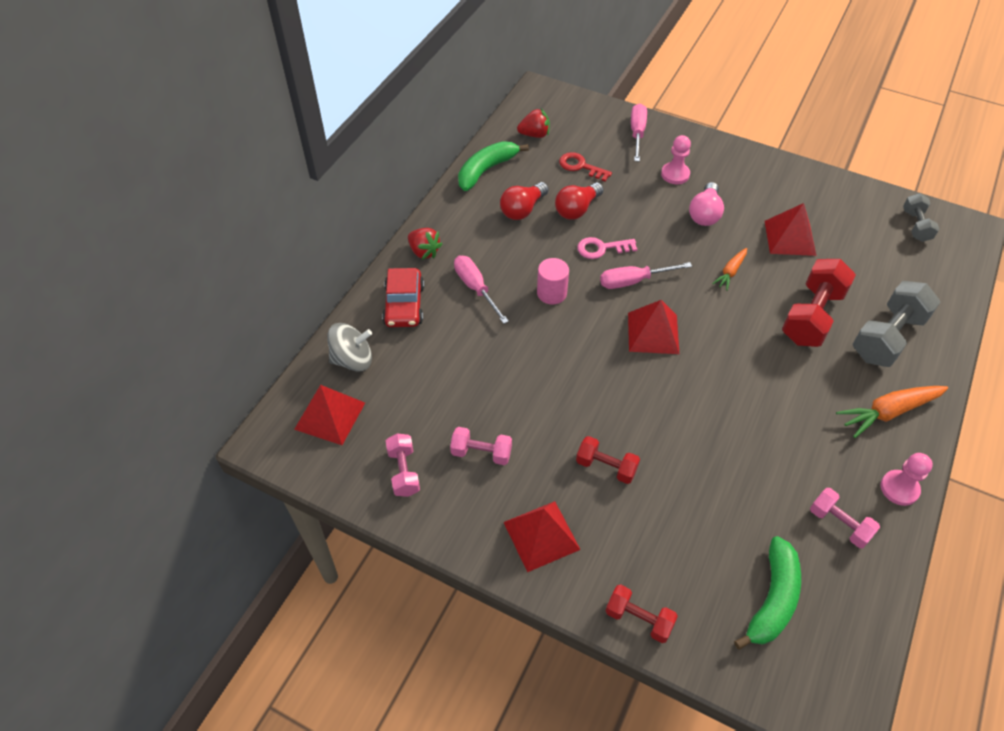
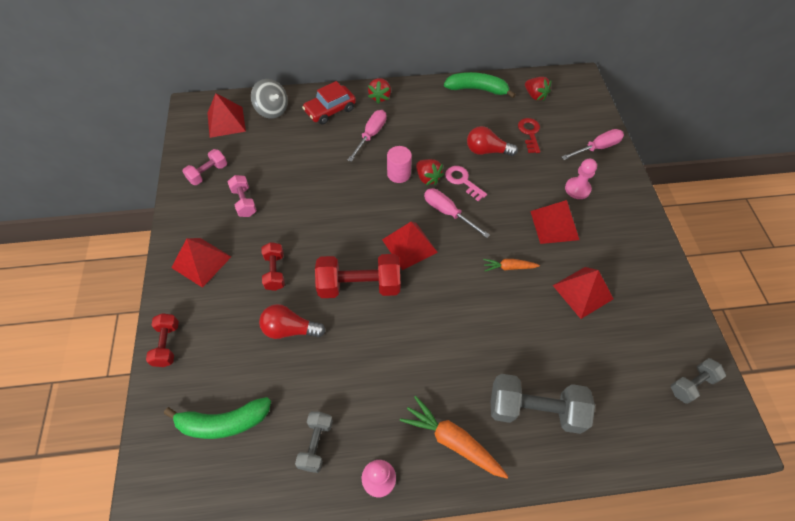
camera: 55 degrees right, 5 degrees up
(522, 209) = (459, 124): red light bulb -> red light bulb (290, 329)
(576, 273) = (428, 178): none -> red strawberry
(705, 214) = (554, 225): pink light bulb -> red pyramid
(812, 316) = (510, 342): red dumbbell -> red dumbbell (359, 285)
(839, 524) = (316, 444): pink dumbbell -> grey dumbbell

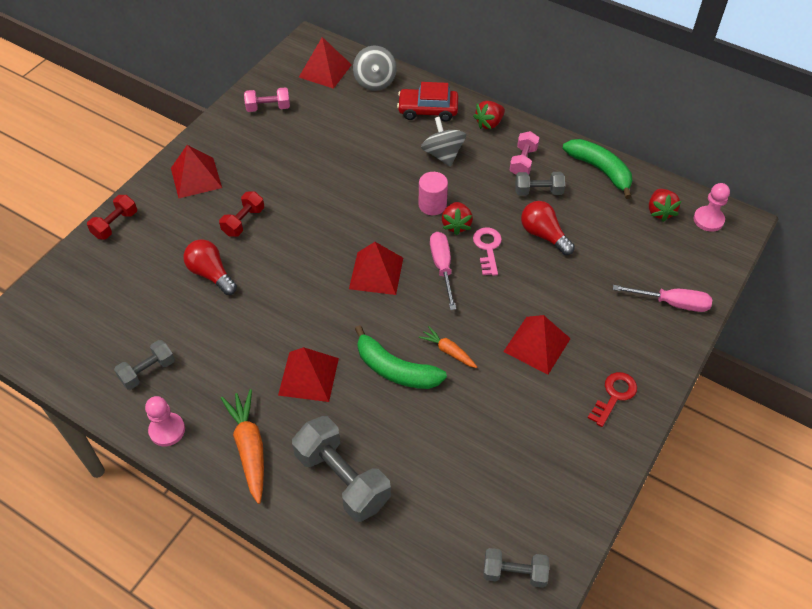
camera: 40 degrees right, 5 degrees down
(224, 422) = (101, 308): green banana -> green banana (395, 369)
(244, 202) = (274, 149): pink dumbbell -> pink dumbbell (523, 162)
(359, 285) = (299, 277): red dumbbell -> none
(371, 135) = (443, 154): pink screwdriver -> grey spinning top
(455, 124) = (538, 191): none -> grey dumbbell
(529, 133) = (610, 245): red key -> red key (614, 395)
(577, 189) = (601, 328): pink pawn -> pink pawn (708, 220)
(582, 292) = (497, 420): red pyramid -> red pyramid (308, 376)

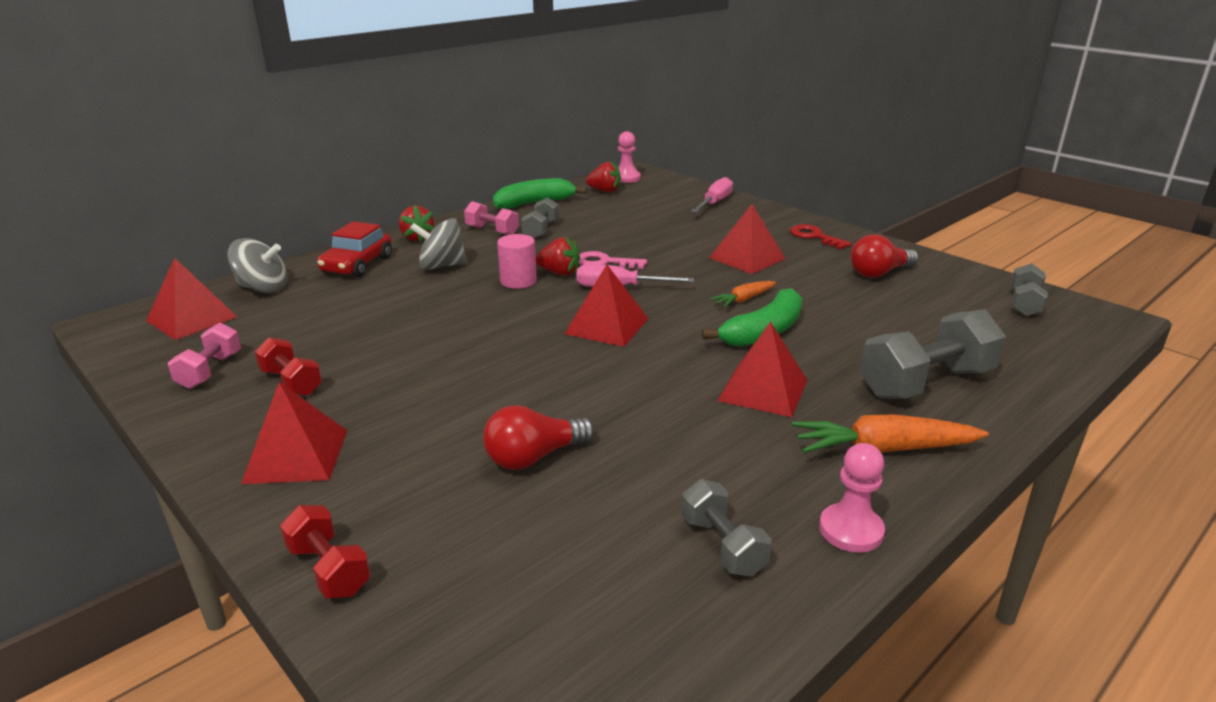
camera: 75 degrees left, 25 degrees down
(243, 221) = (441, 416): red dumbbell -> red dumbbell (291, 382)
(544, 235) = (603, 236): red light bulb -> red light bulb (879, 273)

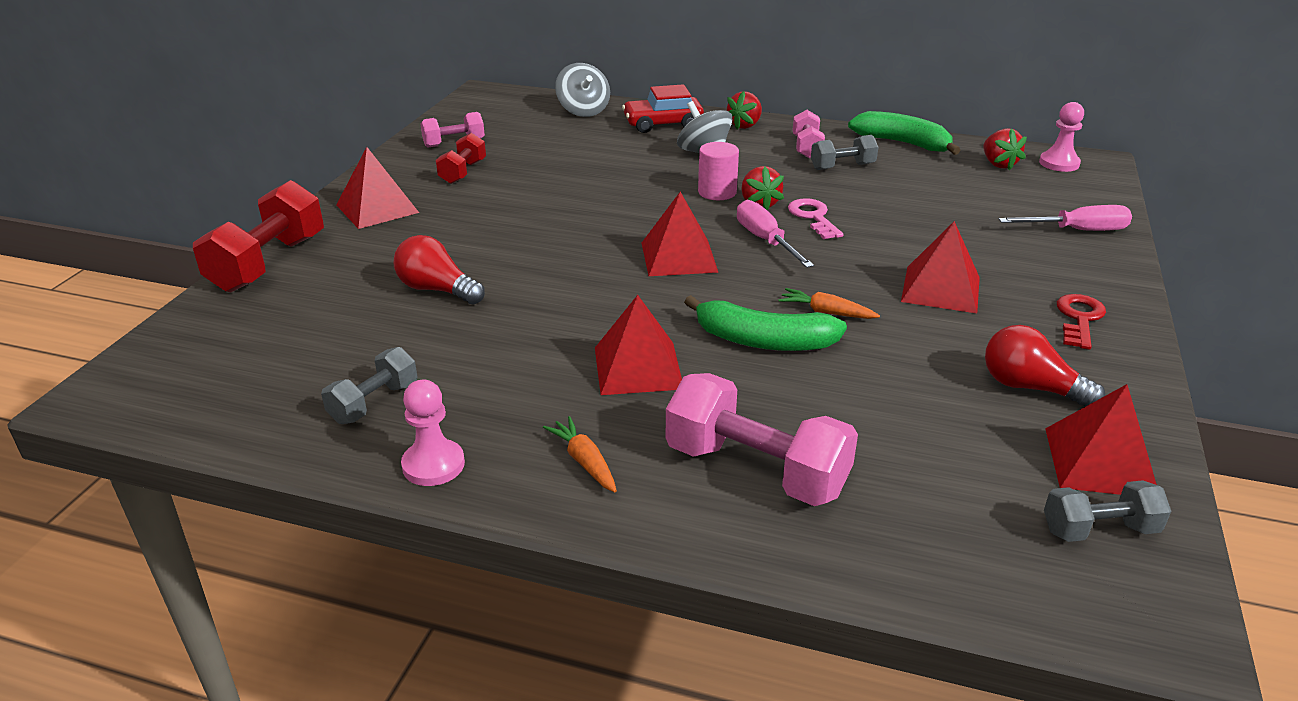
camera: 60 degrees right, 5 degrees up
(192, 318) = (515, 110): red pyramid -> red pyramid (1100, 462)
(329, 569) = (269, 263): red dumbbell -> red dumbbell, size x1.77
(883, 449) = (584, 462): orange carrot -> orange carrot, size x0.58
(926, 383) = (756, 470): grey dumbbell -> pink dumbbell

